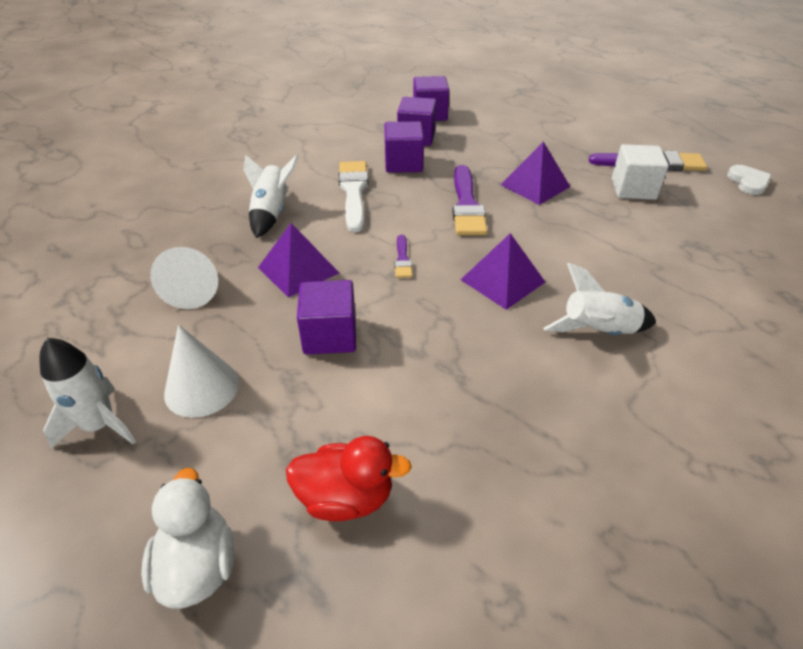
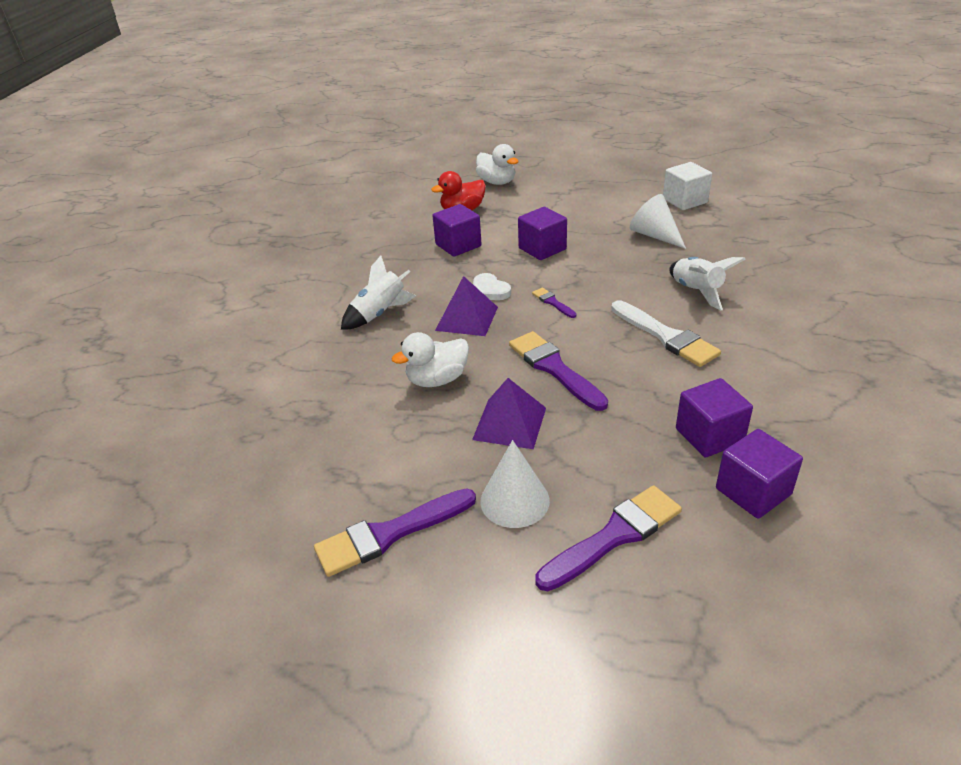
camera: 150 degrees right, 5 degrees down
(100, 425) = (596, 187): white rocket -> none
(202, 388) = (574, 210): white cone -> white cone (514, 500)
(298, 270) = (612, 268): purple pyramid -> none
(403, 163) = (669, 389): purple cube -> purple cube (458, 245)
(521, 124) = (614, 536): none -> purple brush
(571, 234) = (437, 380): none -> white duck
(633, 189) = (400, 469): white cube -> white cube (685, 201)
(748, 182) = (255, 554): white heart -> white heart (489, 290)

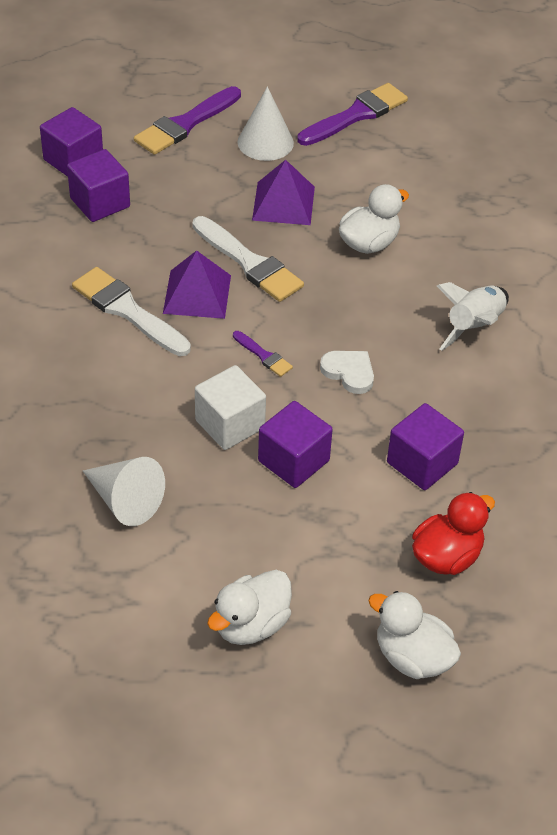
camera: 165 degrees right, 10 degrees up
(466, 318) = (364, 325): purple pyramid -> purple pyramid (197, 294)
(554, 368) = (249, 263): purple brush -> white brush
(579, 192) = (251, 625): none -> white duck
(685, 201) = (65, 603): white cube -> white cube (230, 424)
(696, 291) = (81, 384): white rocket -> none

